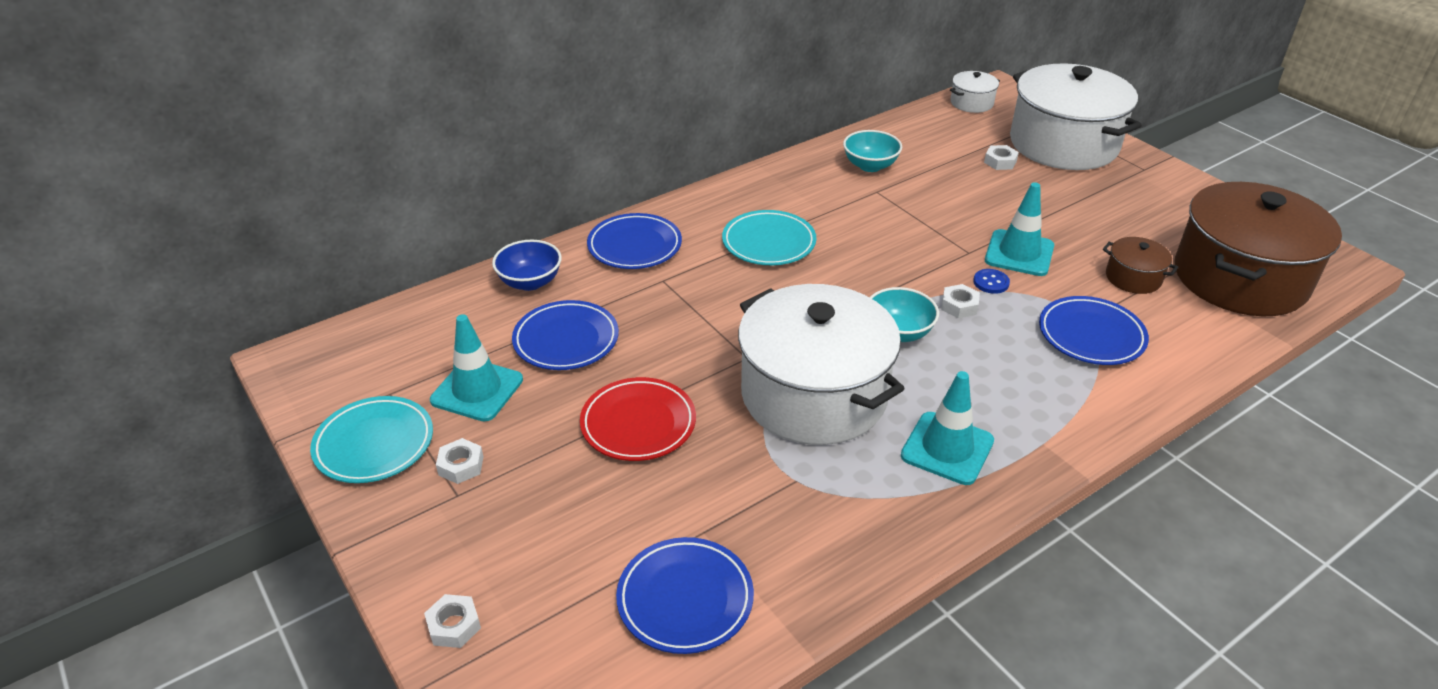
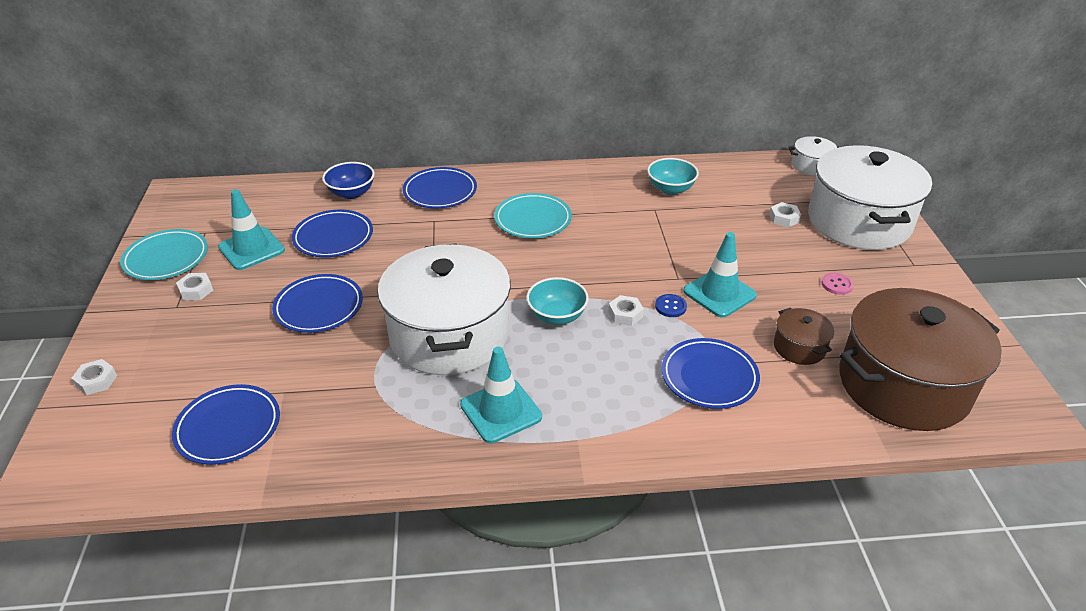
camera: 30 degrees right, 0 degrees up
(638, 424) = (319, 307): red plate -> blue plate
(1104, 209) = (837, 285): none -> pink button

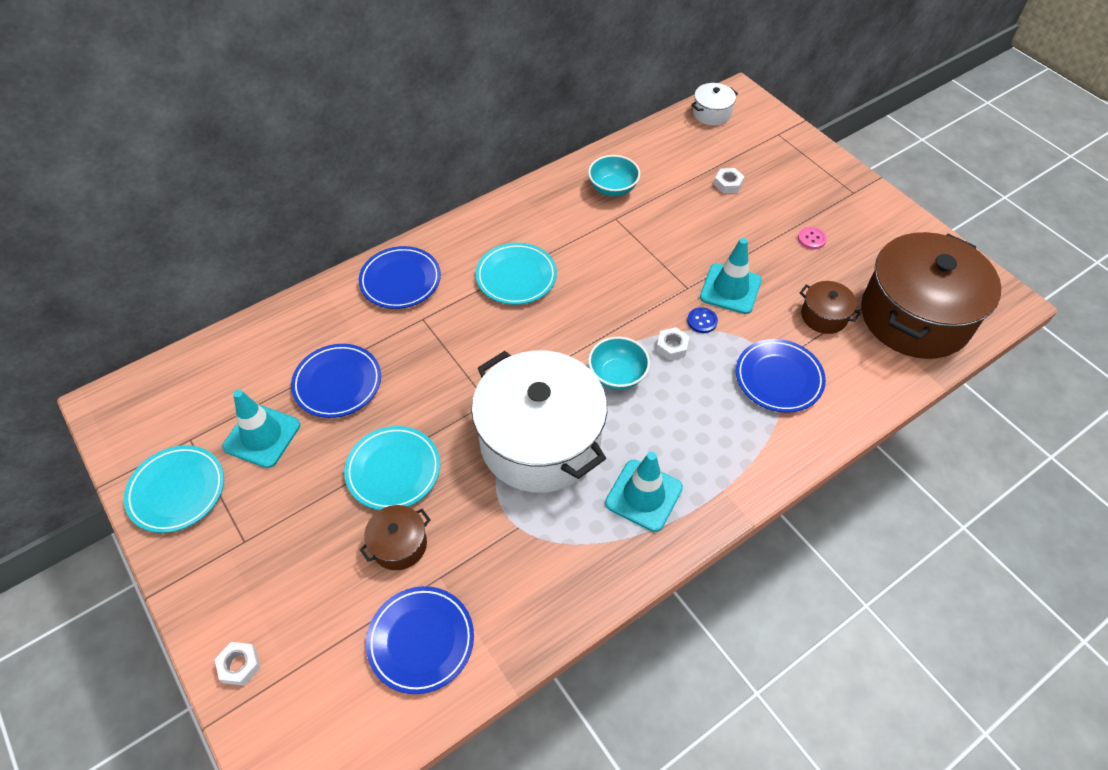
camera: 30 degrees left, 15 degrees up
(196, 290) = (247, 513): white nut -> none
(276, 356) = (399, 544): none -> brown pot
(319, 307) = (393, 470): blue plate -> turquoise plate
(351, 193) = (309, 320): blue bowl -> none
(858, 221) = (787, 163): white pot -> none

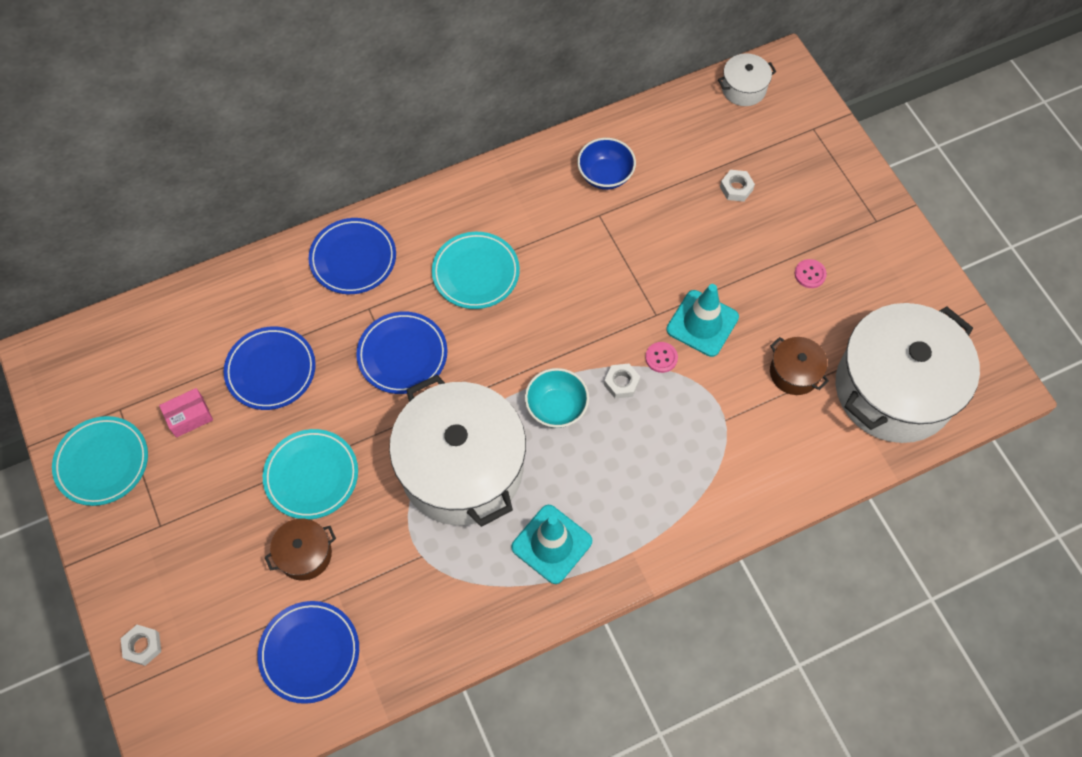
camera: 10 degrees right, 10 degrees up
(262, 436) = (189, 417): turquoise traffic cone -> pink box
(613, 188) = (605, 175): turquoise bowl -> blue bowl
(702, 321) = (661, 358): blue button -> pink button
(778, 378) = (724, 438): blue plate -> blue plate (402, 355)
(915, 316) = (893, 389): brown pot -> white pot

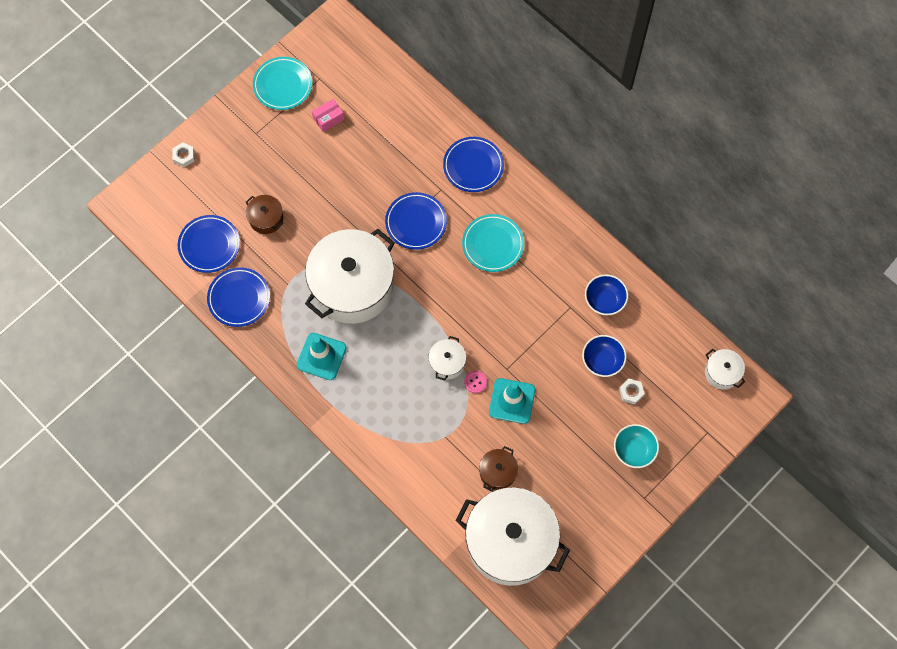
camera: 70 degrees right, 5 degrees up
(189, 417) = (328, 118): pink box -> pink box turned 75 degrees counterclockwise
(271, 370) = (376, 151): blue plate -> blue plate (239, 298)
(311, 476) = (316, 202): turquoise plate -> none
(556, 407) = (414, 328): turquoise bowl -> turquoise bowl (634, 450)
(621, 383) = (447, 363): white nut -> white pot
(684, 205) = (602, 361): none -> blue bowl
(810, 274) = (580, 462): pink button -> none

